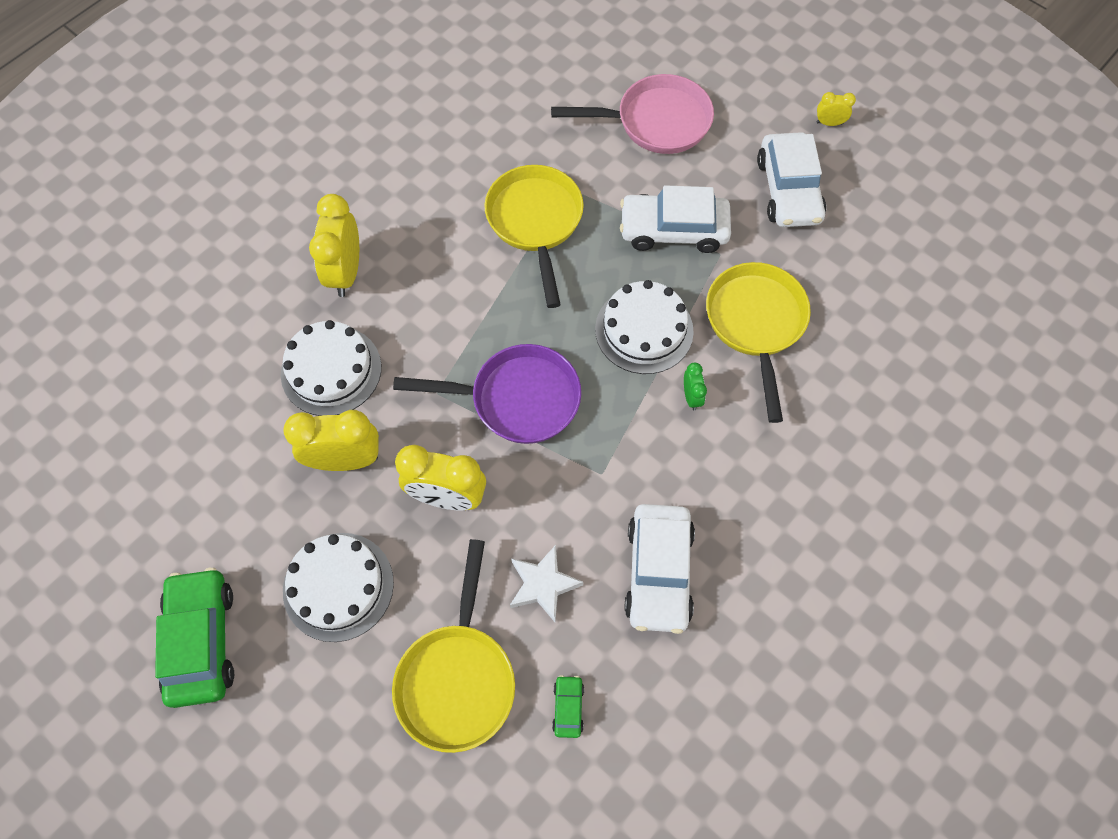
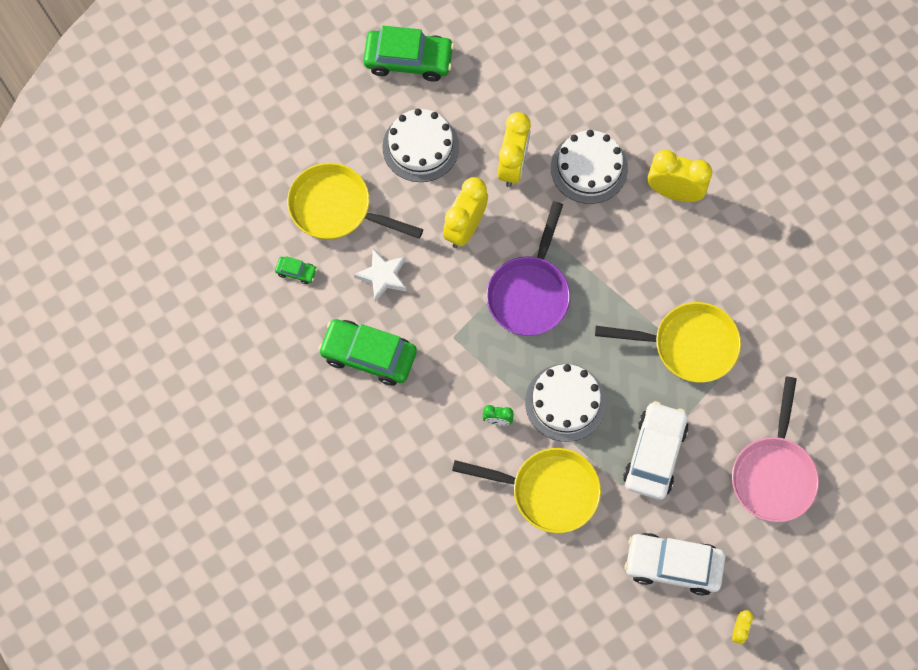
camera: 105 degrees right, 5 degrees up
(658, 572) = (368, 355): white car -> green car

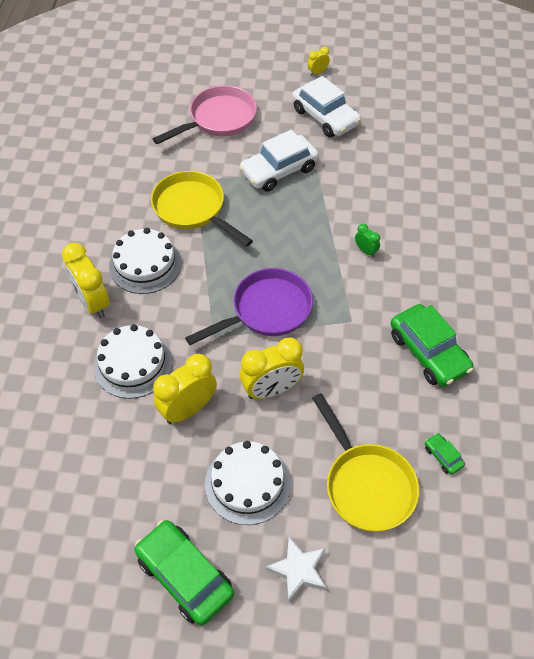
camera: 140 degrees left, 15 degrees down
(382, 276) = (371, 401): white star -> white star (298, 570)
(548, 491) = (368, 194): yellow pan -> none
(565, 402) = (308, 231): white cake -> white cake (145, 264)

